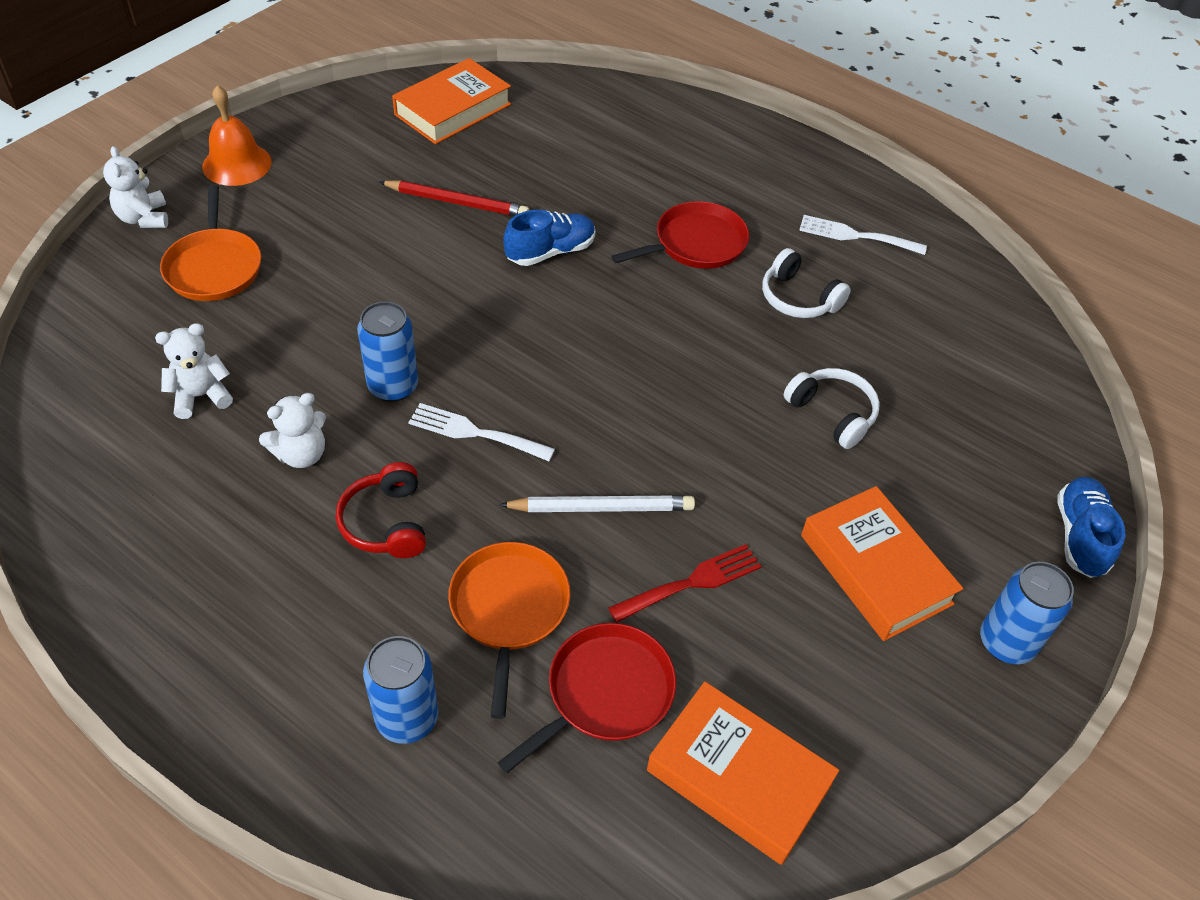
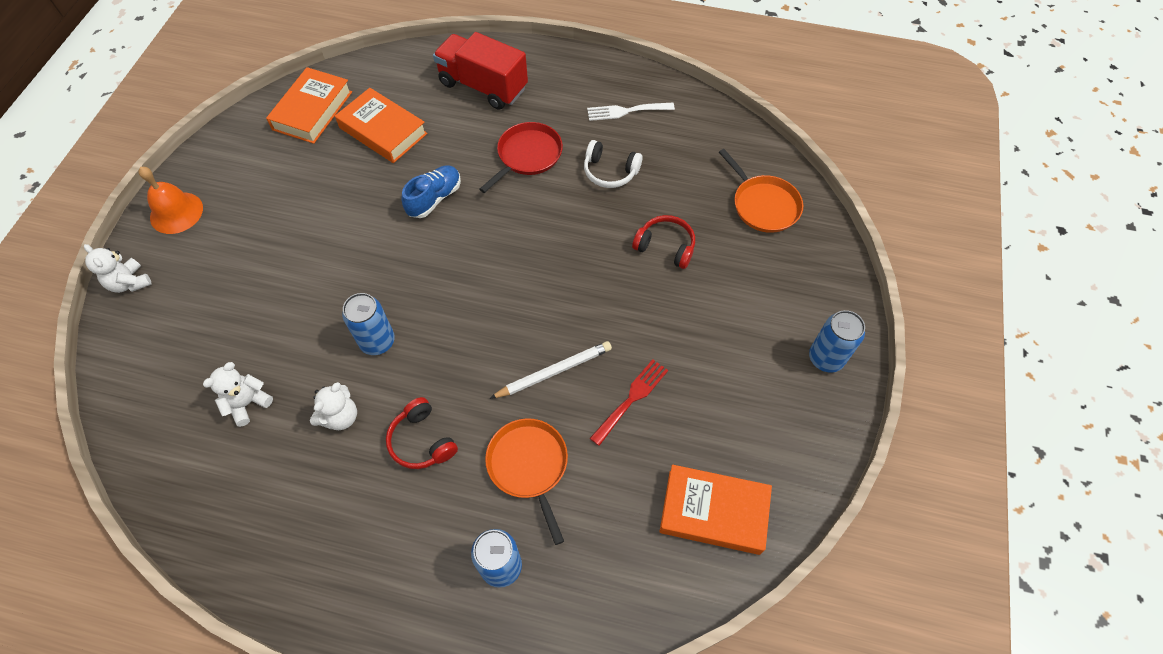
camera: 20 degrees left, 10 degrees up
(214, 267) = (204, 301): orange pan -> orange pan (763, 205)
(457, 203) = (352, 184): red pencil -> none
(475, 433) = (448, 353): white fork -> none
(605, 693) = (613, 494): red pan -> none
(678, 148) = (483, 86): none -> red truck
(832, 413) = (665, 246): white headphones -> red headphones
(875, 569) = (734, 342): orange book -> orange book (383, 131)
(1080, 536) = (839, 271): blue shoe -> none

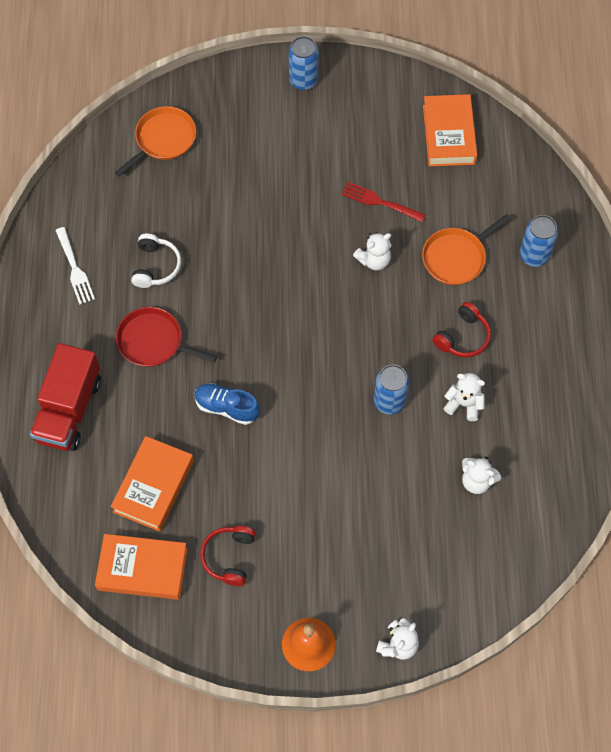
camera: 105 degrees left, 5 degrees up
(554, 372) = (374, 260): white pencil -> white teddy bear
(665, 246) = (229, 205): red headphones -> red headphones (229, 557)

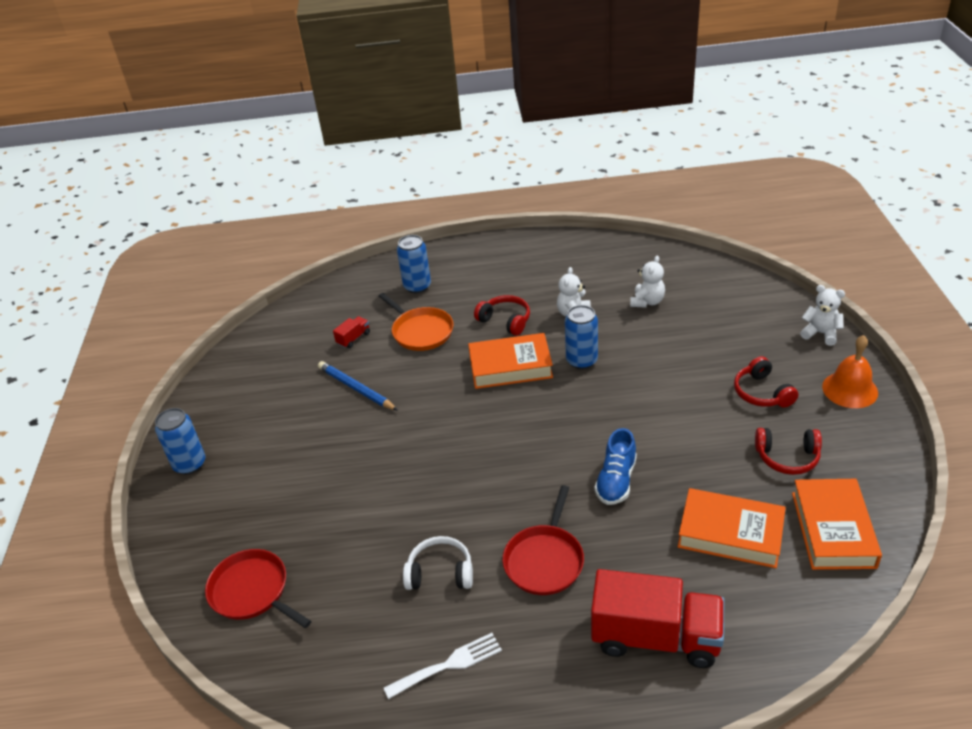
camera: 90 degrees left, 25 degrees down
(163, 139) = (252, 591): orange pan -> red pan
(317, 559) = (762, 393): none -> red headphones
(374, 260) = (425, 385): white teddy bear -> none
(379, 202) = (356, 388): red fork -> blue pencil
(448, 134) = (280, 347): orange book -> orange book (510, 367)
(453, 197) = (353, 338): none -> red truck

